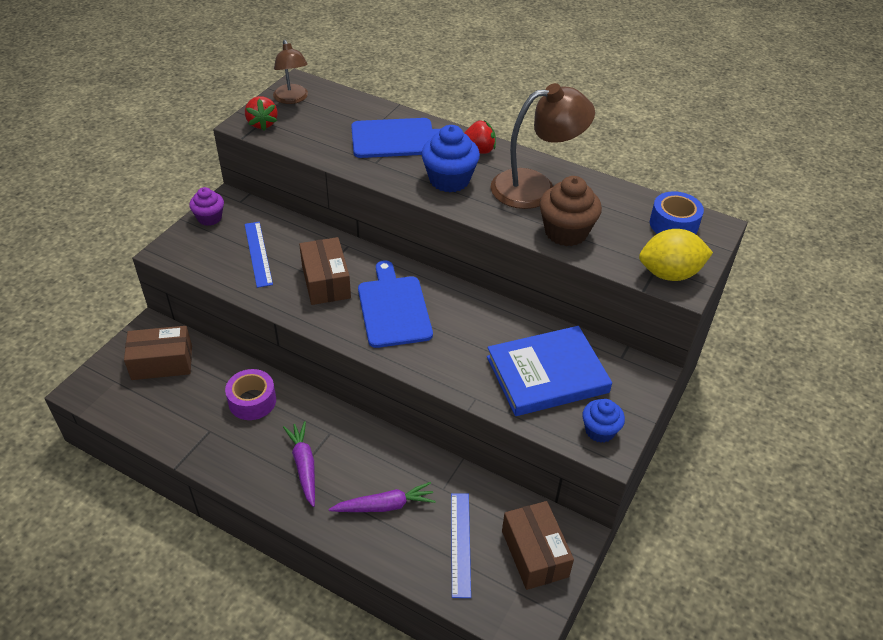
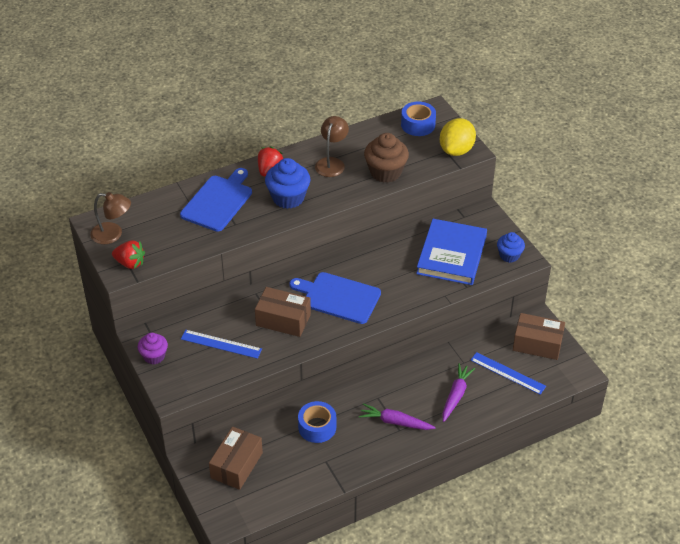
camera: 55 degrees left, 0 degrees up
(252, 401) = (317, 427): purple tape -> blue tape
(535, 187) = (332, 163): brown lamp -> brown lamp, size x0.62

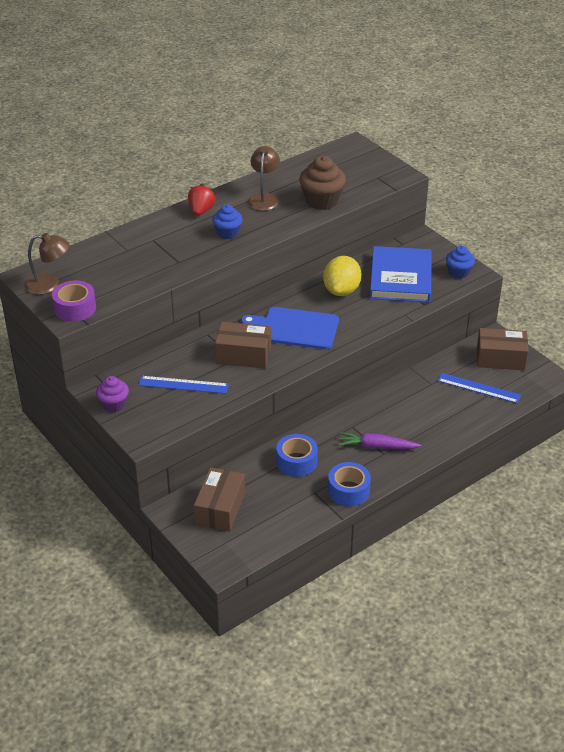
camera: 10 degrees left, 5 degrees down
(130, 263) = (75, 308): red strawberry -> purple tape
(218, 201) = (155, 244): blue cutting board -> none
(288, 198) = (228, 233): blue cupcake -> blue cupcake, size x0.63
(418, 125) = (342, 158): blue tape -> blue tape (348, 491)
(456, 150) = (387, 175): yellow lemon -> yellow lemon (341, 291)
(456, 395) = (432, 414): purple carrot -> none

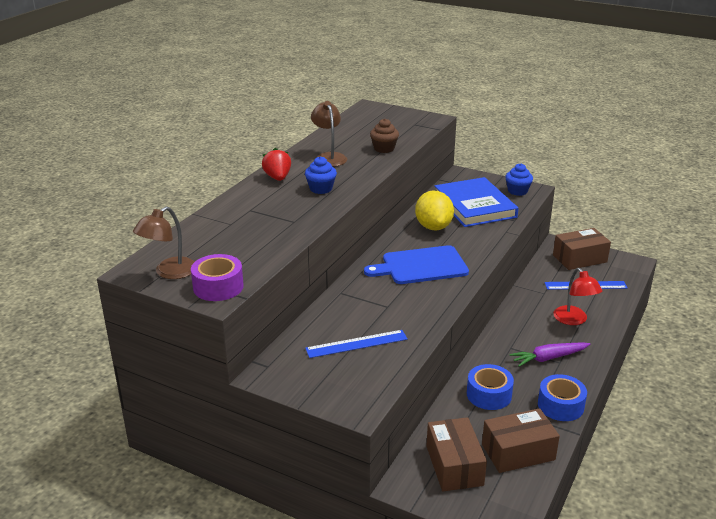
camera: 25 degrees left, 10 degrees down
(49, 285) = (169, 272): brown lamp -> brown lamp turned 150 degrees clockwise
(114, 404) = (297, 384): purple cupcake -> none
(243, 355) = (393, 301): brown box -> brown box (518, 452)
(322, 201) = (384, 148): brown cupcake -> brown cupcake, size x0.63
(434, 419) = (574, 320): none -> red lamp

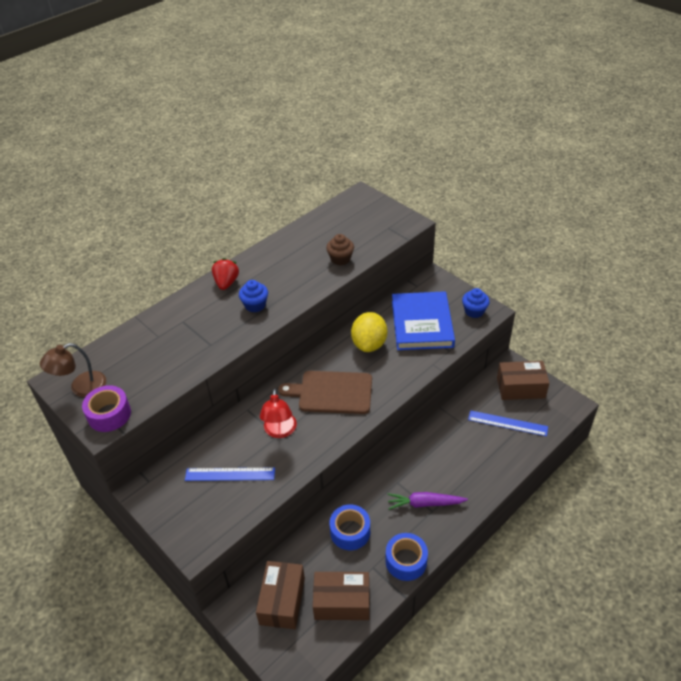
camera: 20 degrees right, 15 degrees up
(329, 157) = (285, 262): brown lamp -> none
(421, 266) = (332, 392): blue cutting board -> brown cutting board
(574, 320) = (473, 464): red lamp -> red lamp (280, 431)

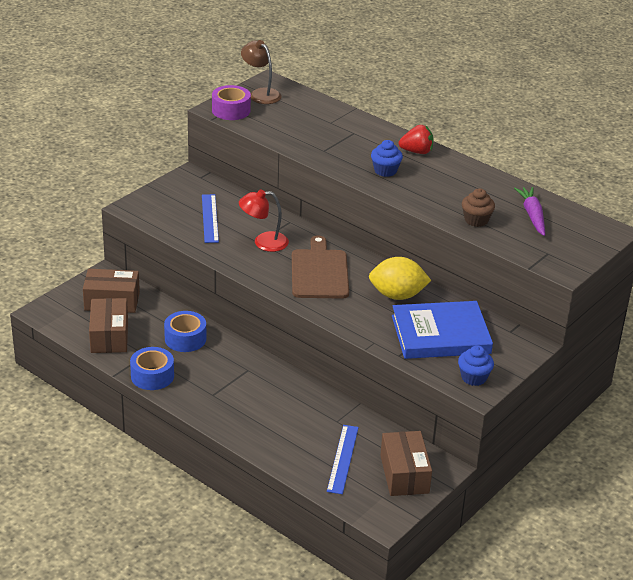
camera: 80 degrees right, 10 degrees down
(425, 503) = (221, 389): purple carrot -> purple carrot (532, 215)

